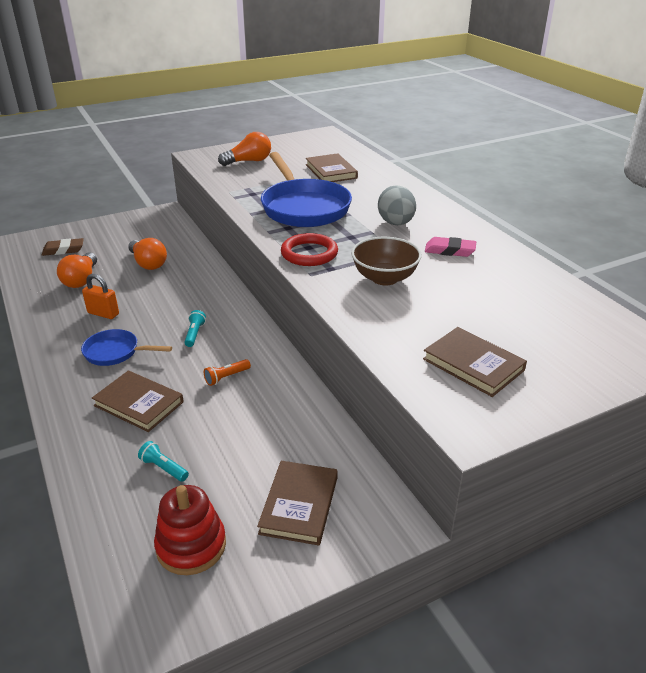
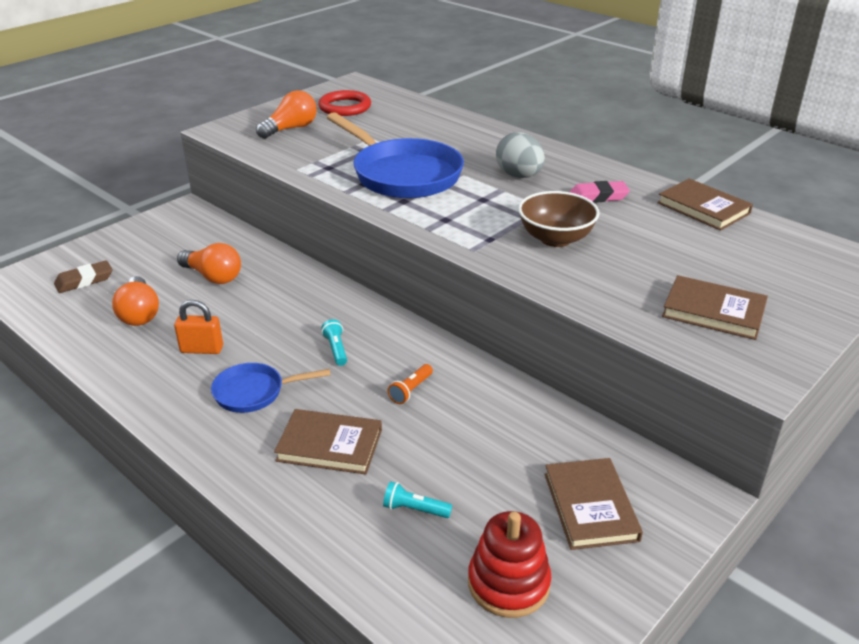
camera: 20 degrees left, 0 degrees up
(309, 253) = (452, 226): red ring -> red ring (345, 107)
(331, 171) = (399, 127): brown book -> brown book (703, 208)

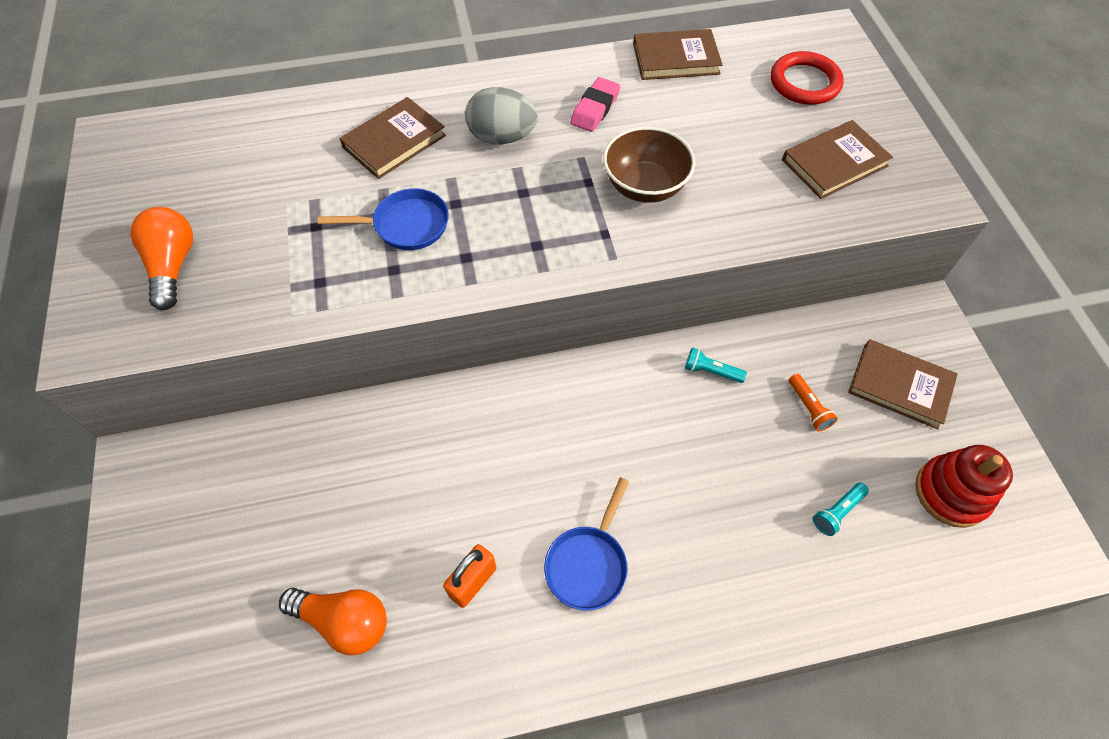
camera: 55 degrees left, 25 degrees up
(84, 281) = (206, 661): brown eraser -> none
(213, 277) = (332, 503): orange light bulb -> none
(329, 445) = (714, 535): brown book -> brown book (394, 141)
(336, 349) = (569, 451): turquoise flashlight -> turquoise flashlight (711, 371)
(345, 107) = (173, 183): red ring -> red ring (804, 82)
(402, 174) = (406, 225): blue pan -> blue pan, size x0.52
(411, 390) = (678, 424): orange flashlight -> orange flashlight (808, 407)

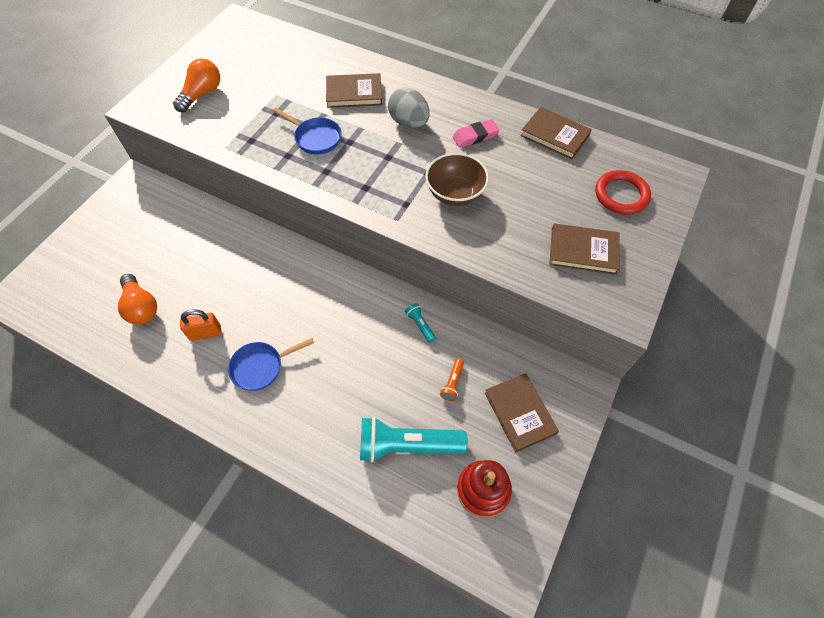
camera: 40 degrees right, 0 degrees up
(837, 512) = (407, 445): turquoise flashlight -> turquoise flashlight, size x2.28

